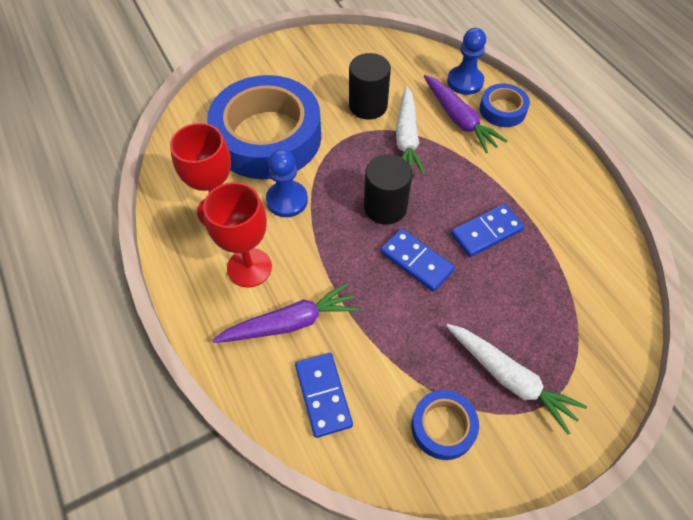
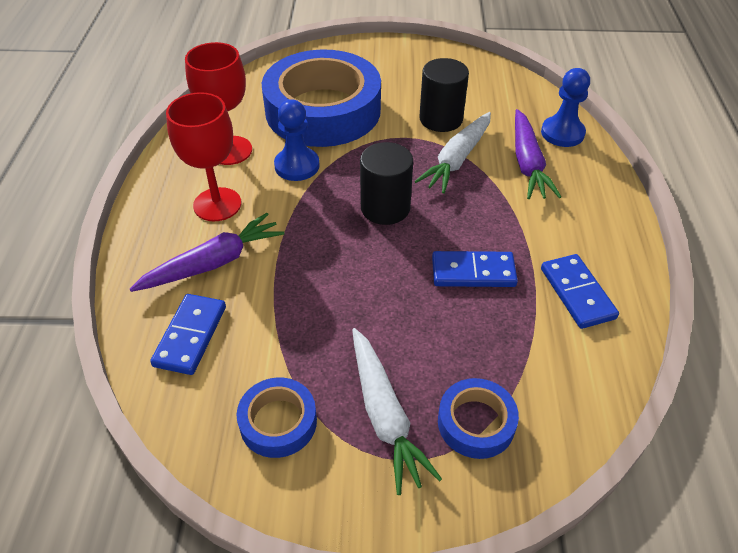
camera: 30 degrees right, 10 degrees down
(289, 323) = (212, 263): purple carrot -> purple carrot turned 45 degrees counterclockwise
(416, 261) = (377, 266): blue domino -> blue domino (577, 293)
(502, 110) = (585, 172): blue tape -> blue tape (476, 423)

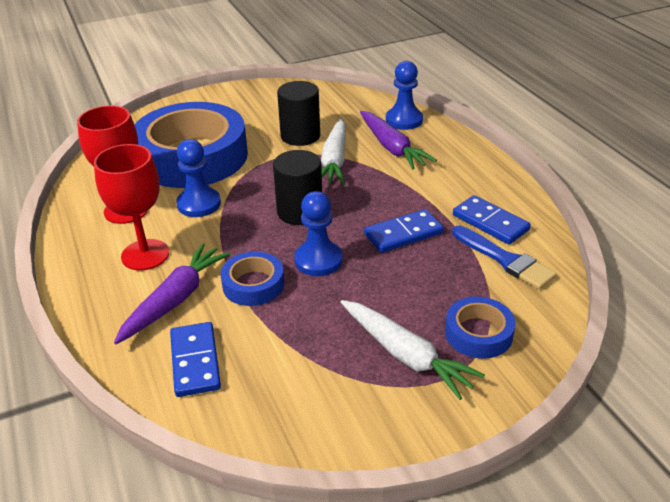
camera: 25 degrees left, 10 degrees down
(278, 422) = (322, 394): blue tape -> blue tape (253, 284)
(368, 270) = (318, 260): none -> blue pawn
(563, 345) = (505, 260): none -> blue brush

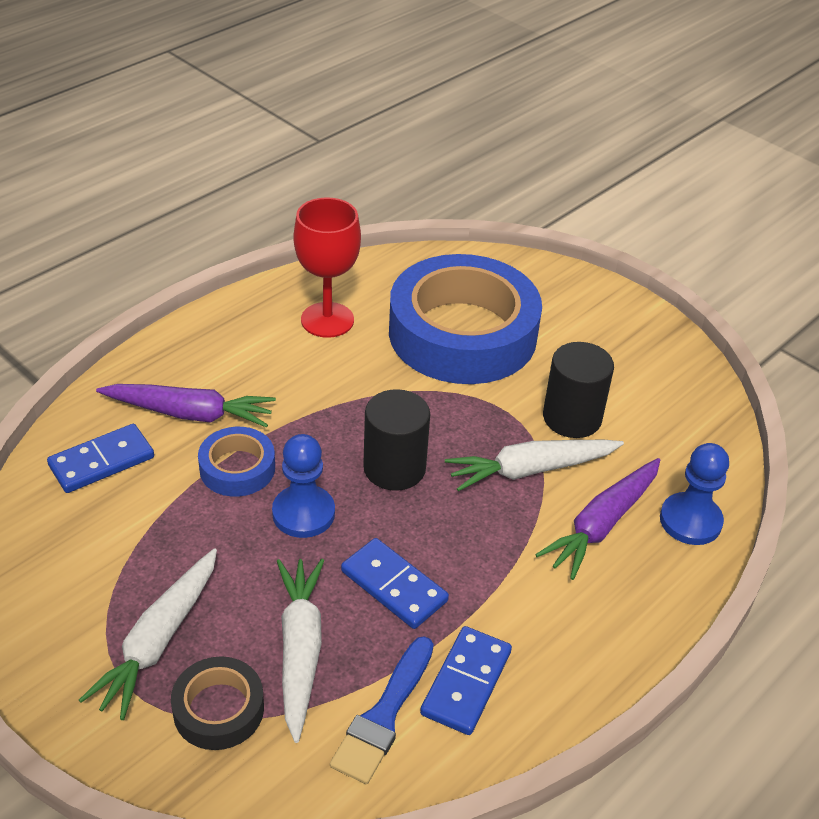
camera: 65 degrees right, 5 degrees up
(145, 255) = (255, 364): red goblet -> none
(199, 204) = (367, 373): blue pawn -> none
(441, 285) = (300, 651): none -> white carrot
(478, 333) = (218, 709): blue tape -> black tape

